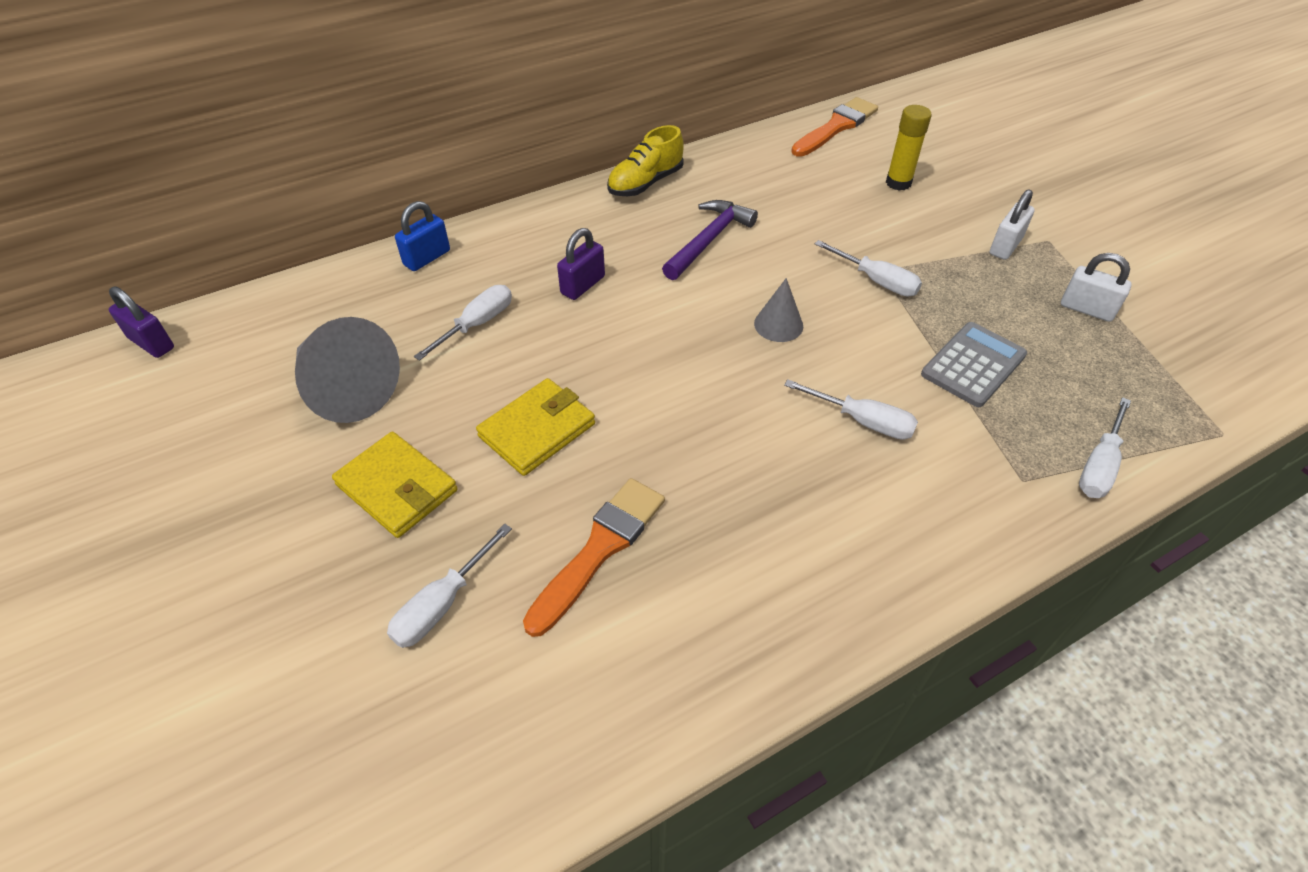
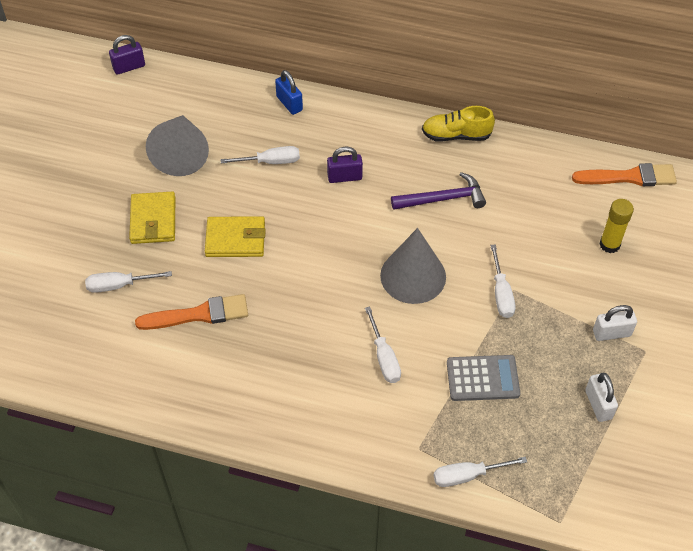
camera: 45 degrees right, 5 degrees up
(151, 343) = (129, 67): purple padlock -> purple padlock turned 75 degrees clockwise
(427, 258) = (289, 103): blue padlock -> blue padlock turned 60 degrees clockwise
(778, 324) = (413, 276): grey cone -> grey cone, size x1.93

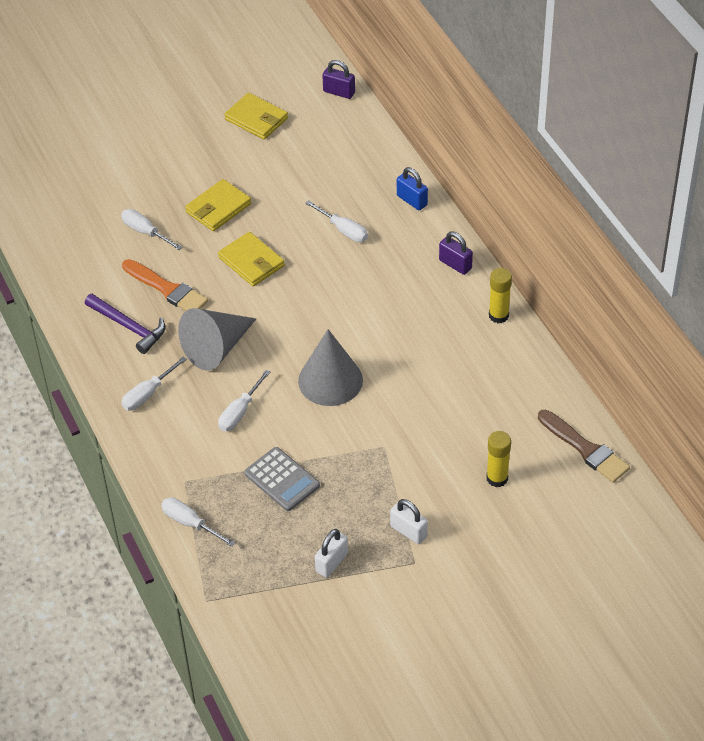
camera: 50 degrees right, 5 degrees down
(91, 132) = (256, 119): none -> yellow wallet
(181, 153) = (293, 178): grey cone -> grey cone (217, 348)
(289, 103) = (412, 200): blue padlock -> blue padlock turned 60 degrees counterclockwise
(344, 177) = (378, 280): purple padlock -> purple padlock (455, 264)
(443, 199) = (424, 349): purple hammer -> purple hammer (129, 327)
(456, 135) = (498, 315): yellow shoe -> yellow glue stick
(501, 294) = (371, 442): white screwdriver -> white screwdriver (147, 394)
(629, 177) = (585, 449): orange brush -> brown brush

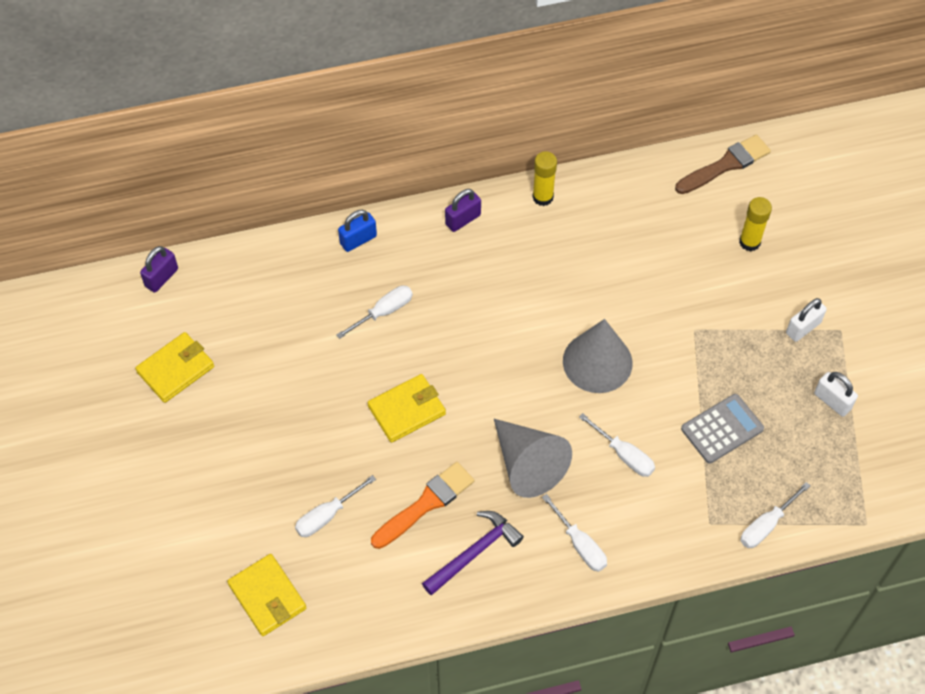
camera: 80 degrees left, 10 degrees up
(218, 208) = (311, 432): yellow wallet -> yellow wallet (267, 596)

